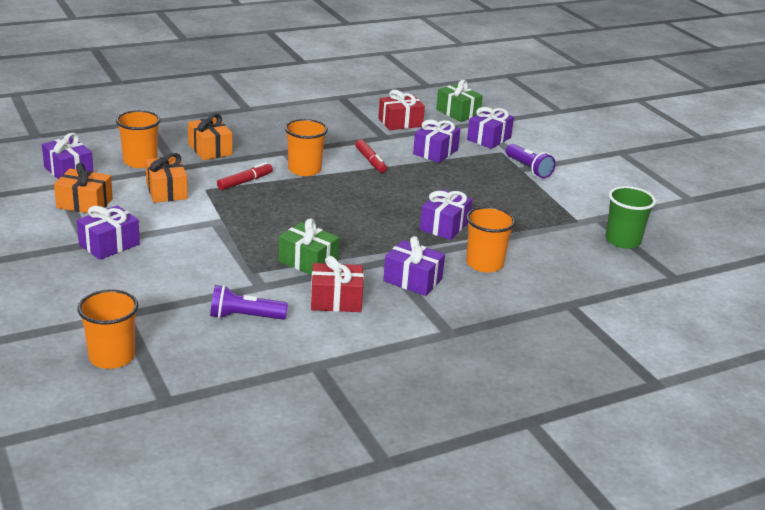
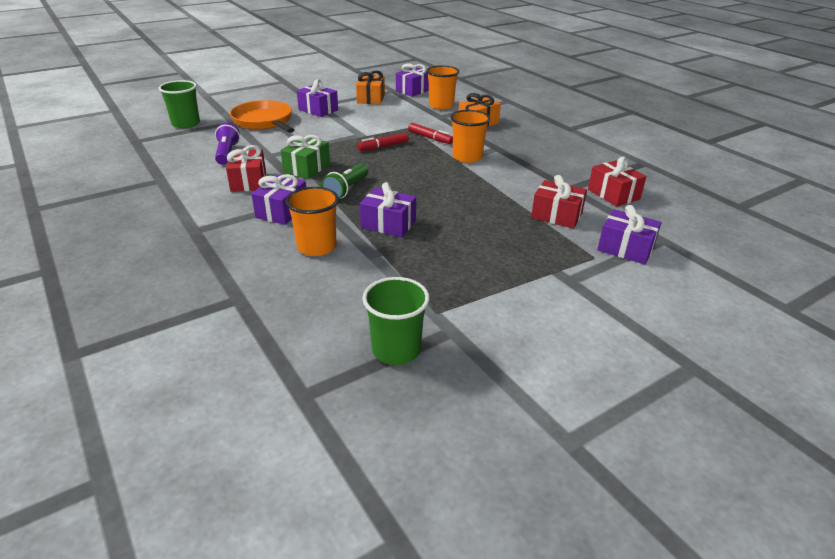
camera: 85 degrees right, 5 degrees up
(112, 357) = (186, 124): orange cup -> green cup
(135, 288) = (264, 121): none -> orange pan
(166, 191) = (400, 117): orange gift -> none
(369, 241) = (347, 190): none -> green flashlight
(370, 161) = (507, 183): red marker -> red marker (383, 146)
(435, 152) = (556, 215): purple gift -> red gift
(458, 112) = (681, 227): green gift -> none
(528, 169) = (561, 277): purple flashlight -> none

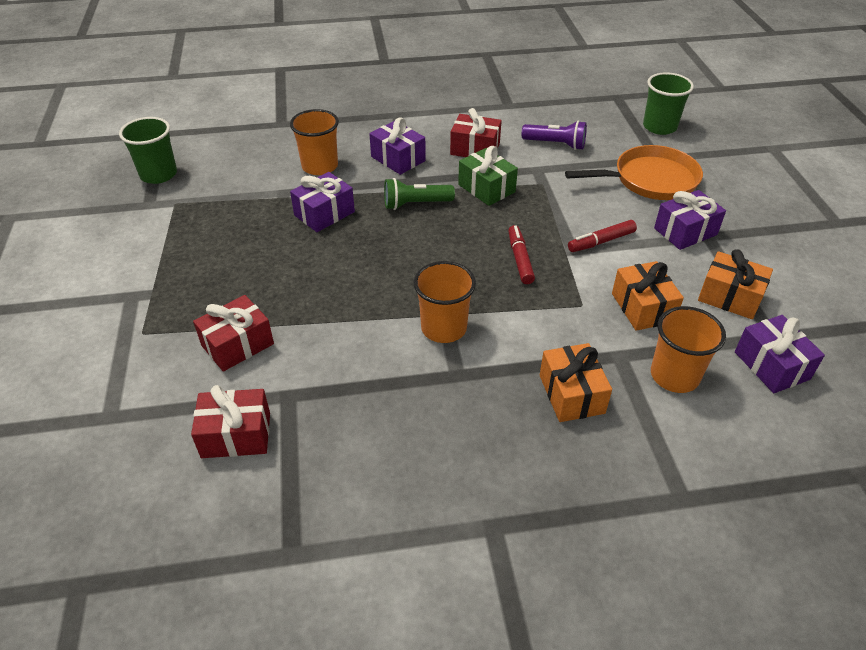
camera: 115 degrees right, 10 degrees up
(347, 190) = (416, 204): green flashlight -> green flashlight turned 60 degrees counterclockwise
(398, 114) = (642, 307): none -> orange gift
(430, 138) = (530, 313): red marker -> red marker (601, 241)
(625, 248) = (129, 368): purple gift -> none

